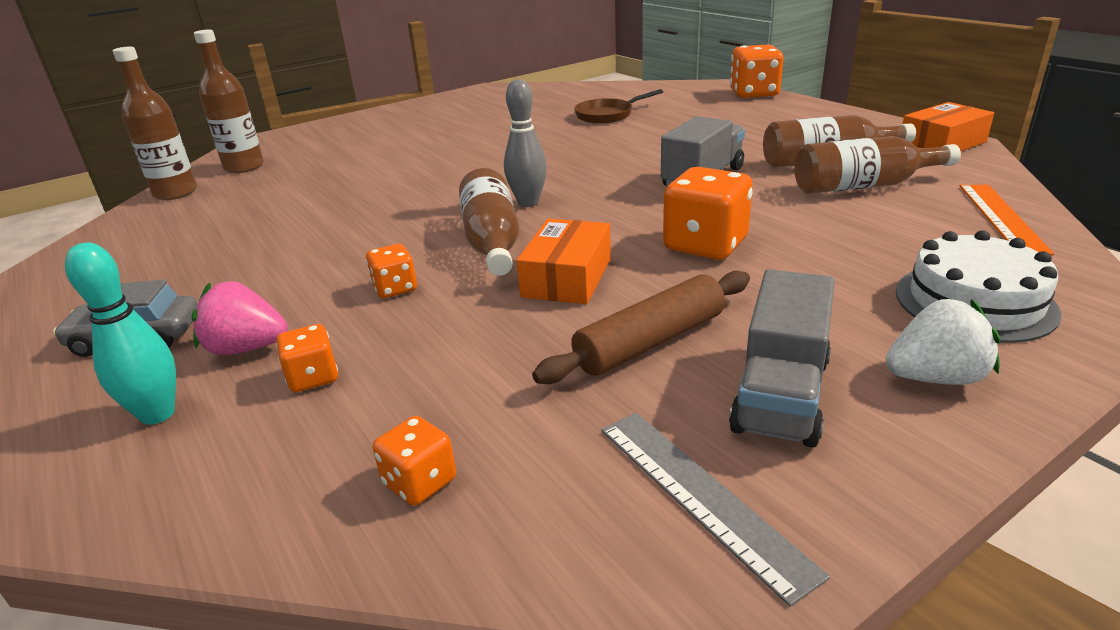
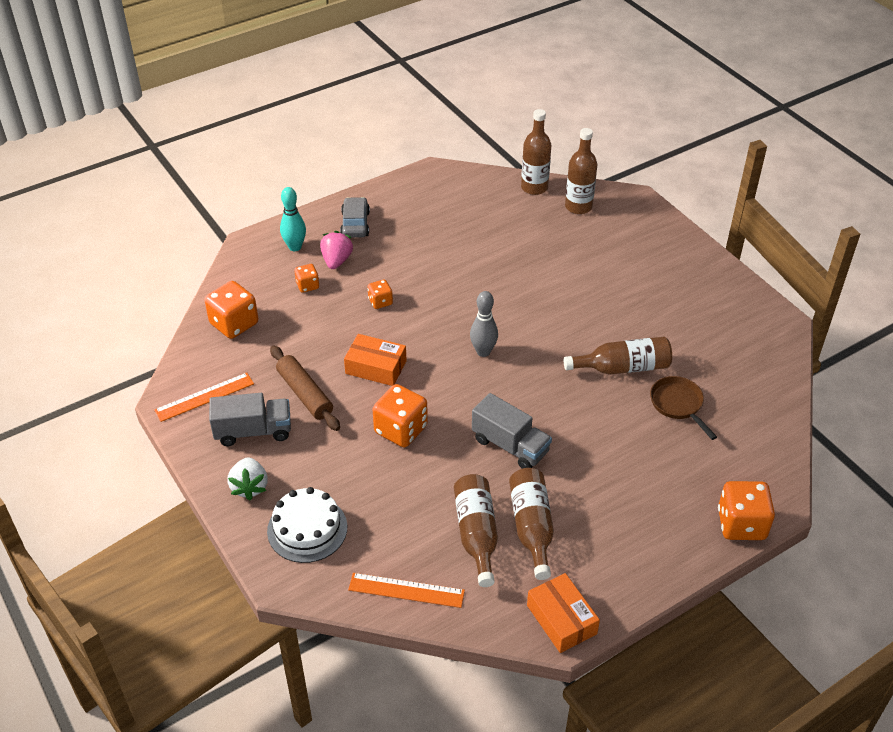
camera: 90 degrees right, 15 degrees up
(419, 482) = (234, 324): orange dice -> orange dice, size x1.84
(492, 242) = (427, 336): brown bottle -> brown bottle (623, 367)
(701, 495) = (204, 397): grey ruler -> orange ruler
(780, 395) = (253, 431): grey truck -> grey truck turned 150 degrees clockwise

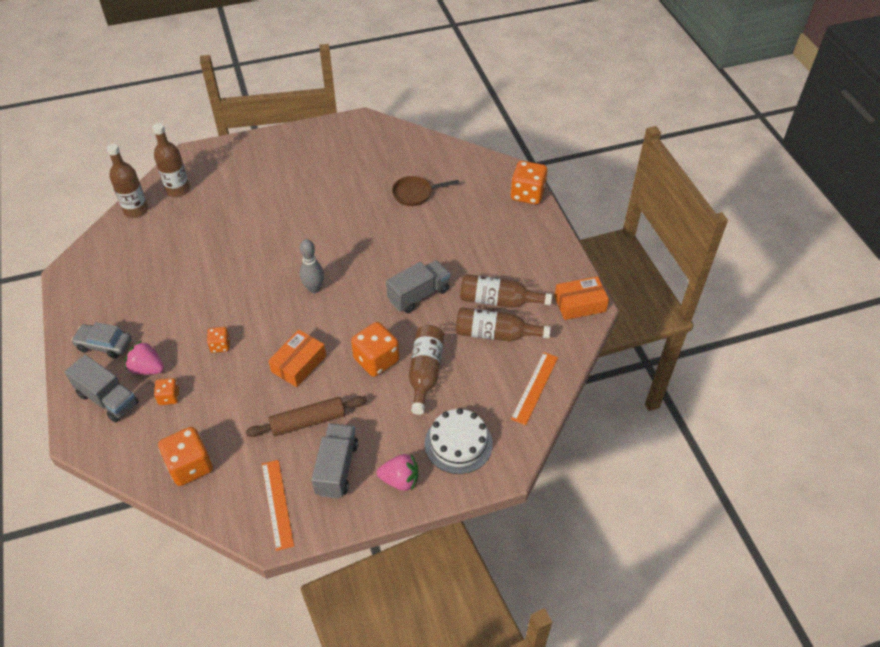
camera: 75 degrees left, 5 degrees up
(249, 487) = (400, 480): white strawberry -> pink strawberry
(295, 247) = (108, 399): turquoise bowling pin -> grey truck
(623, 367) = (368, 212): brown bottle -> brown bottle (425, 372)

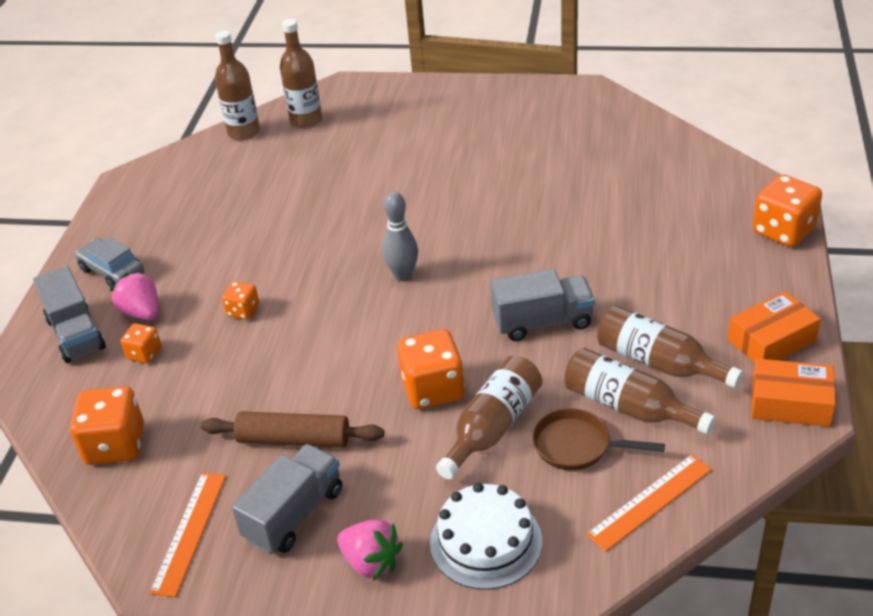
camera: 30 degrees right, 10 degrees down
(299, 364) = (327, 362): orange box -> orange box (771, 340)
(415, 194) = (611, 192): brown pan -> brown pan (577, 446)

